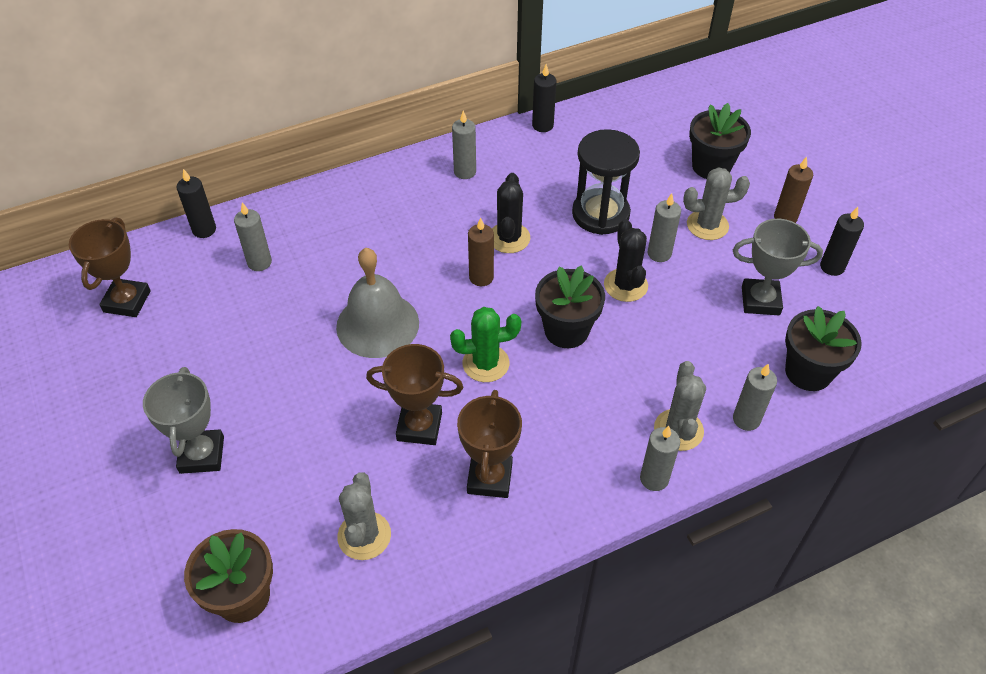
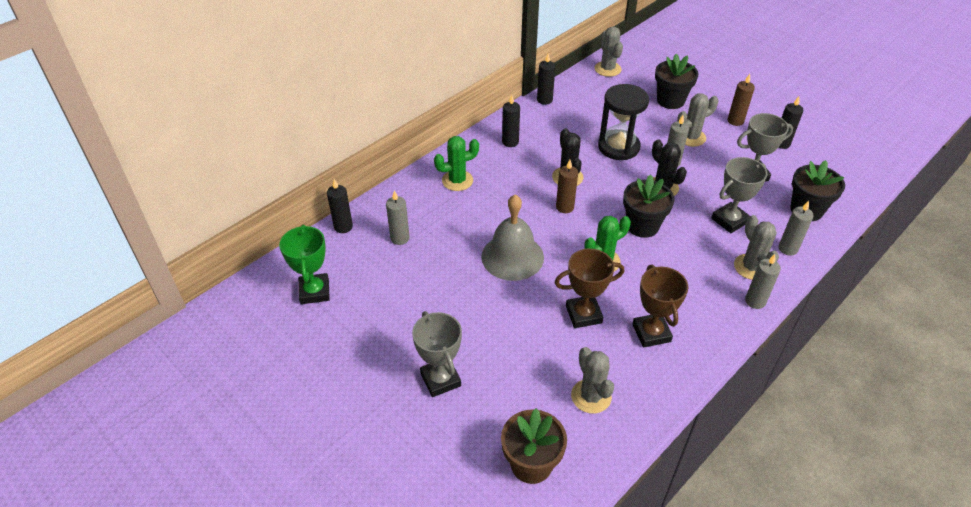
camera: 20 degrees left, 5 degrees down
(127, 301) = (314, 291): brown trophy -> green trophy
(370, 206) = (457, 181): none -> green cactus
(465, 172) = (510, 142): grey candle -> black candle
(652, 102) = (607, 69): none -> grey cactus
(689, 356) = (729, 220): none -> grey trophy

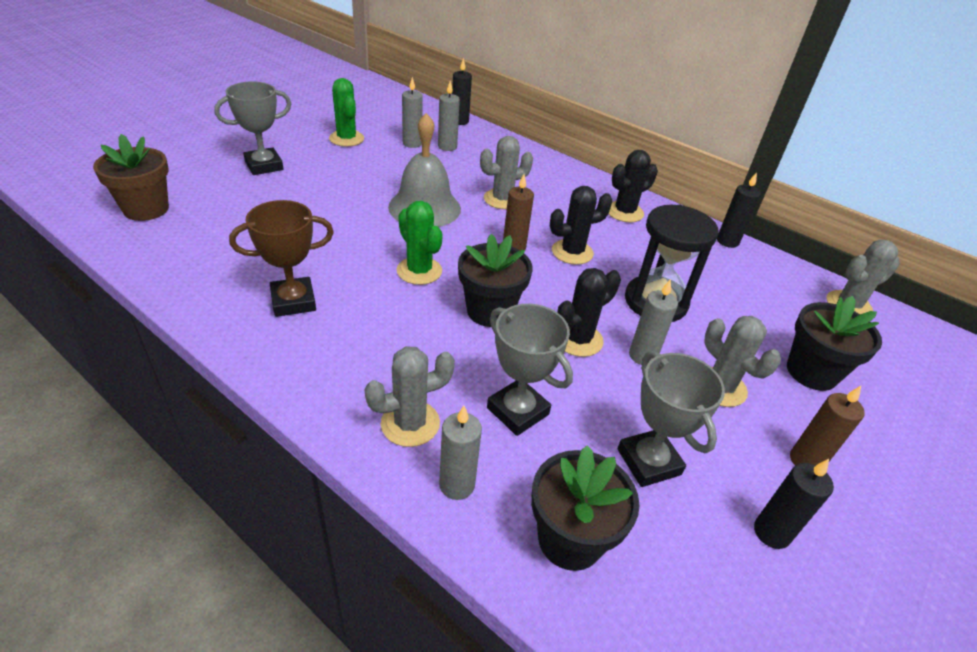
camera: 80 degrees right, 5 degrees down
(314, 291) = (378, 112): green trophy -> none
(457, 181) = (541, 177): green cactus -> green cactus (346, 139)
(510, 142) = (624, 212): black candle -> black cactus
(583, 314) = (332, 251): brown trophy -> none
(591, 396) = (212, 249): grey cactus -> grey cactus (502, 199)
(755, 301) = (336, 416): grey candle -> grey candle (412, 143)

